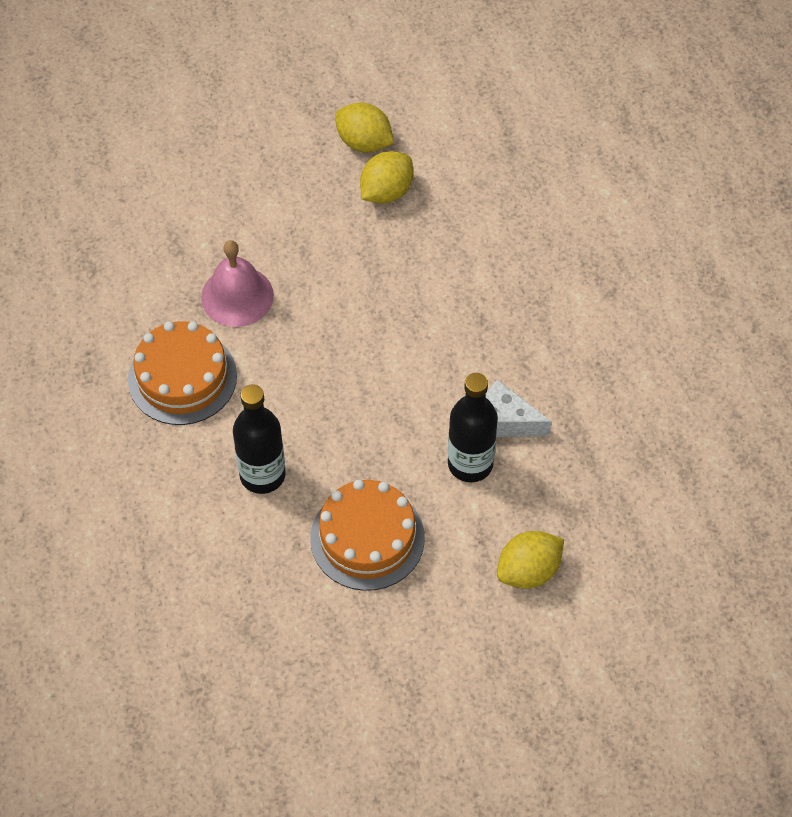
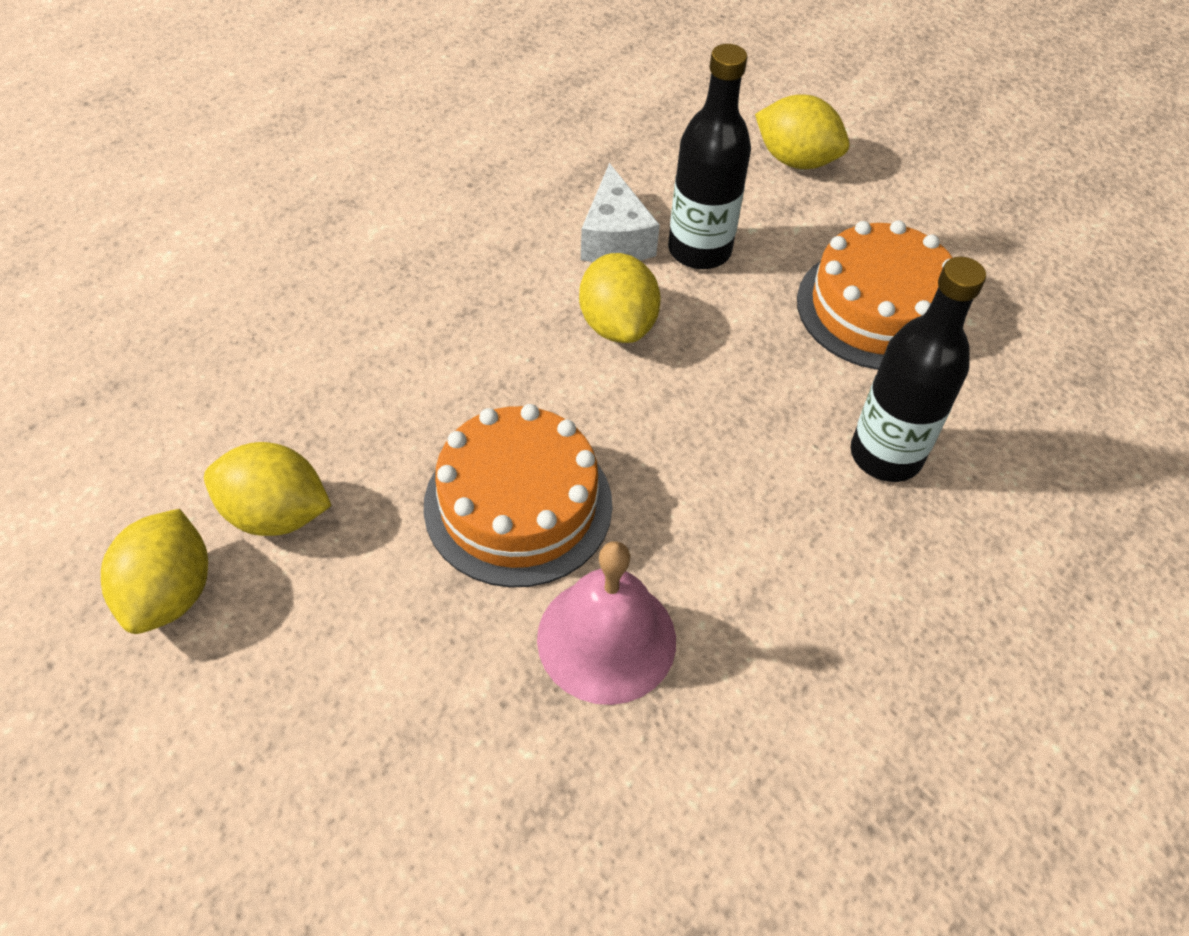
camera: 120 degrees left, 5 degrees down
(182, 377) = (811, 642): orange cake -> orange cake (518, 504)
(431, 389) = (617, 325): none -> yellow lemon

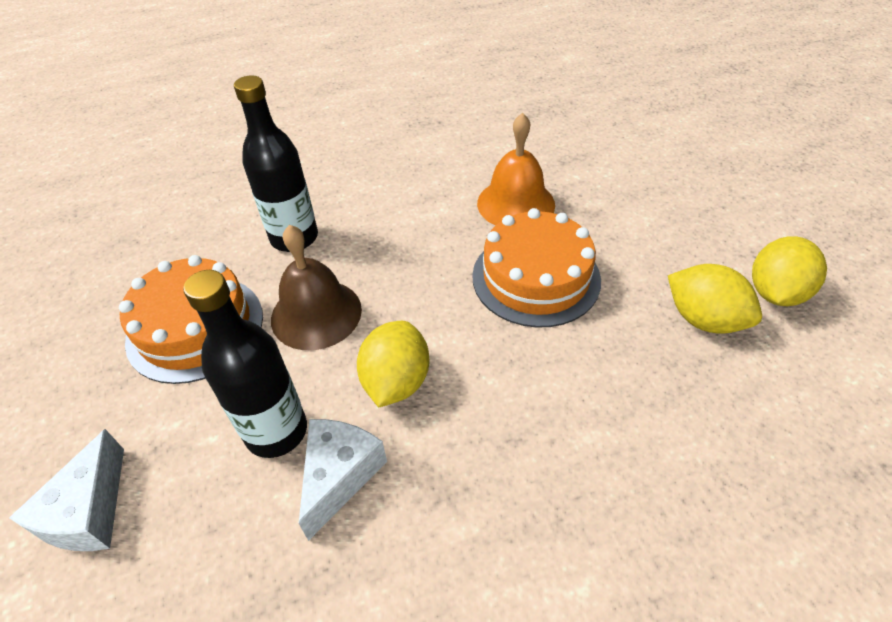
camera: 150 degrees left, 5 degrees down
(606, 639) = (516, 203): pink bell -> orange bell
(761, 365) = (316, 314): none -> brown bell
(796, 160) = (88, 511): yellow lemon -> white cheese

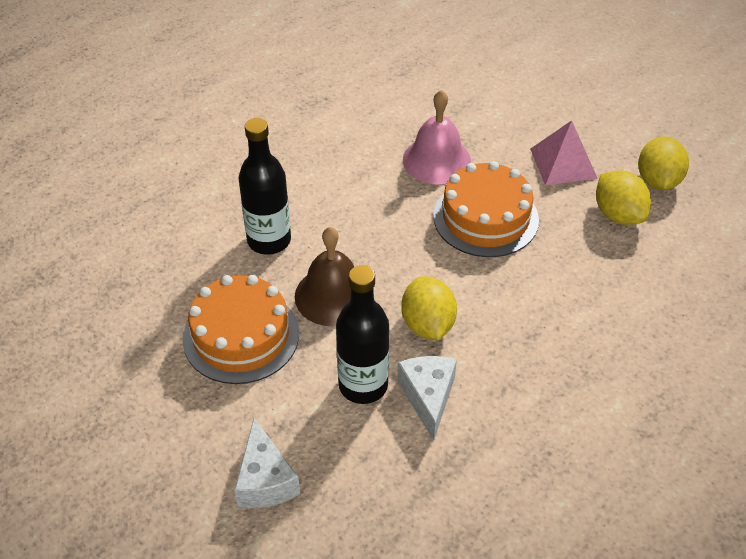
camera: 25 degrees left, 0 degrees up
(516, 203) = (436, 160): orange bell -> pink bell
(660, 242) = (563, 163): none -> pink pyramid
(704, 319) = (618, 215): yellow lemon -> yellow lemon turned 45 degrees clockwise

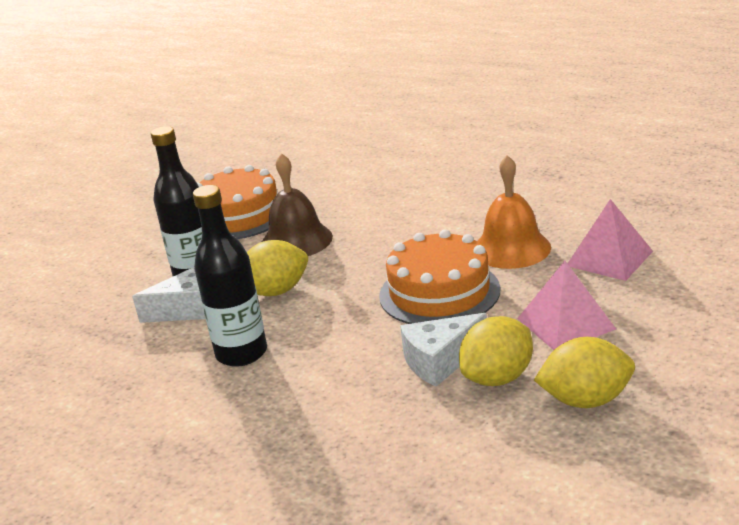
camera: 80 degrees right, 20 degrees down
(265, 480) = (98, 259): white cheese -> white cheese (440, 361)
(269, 240) = (350, 200): black bottle -> black bottle (241, 353)
(436, 160) = (511, 248): pink bell -> orange bell
(483, 115) = (609, 258): none -> pink pyramid

